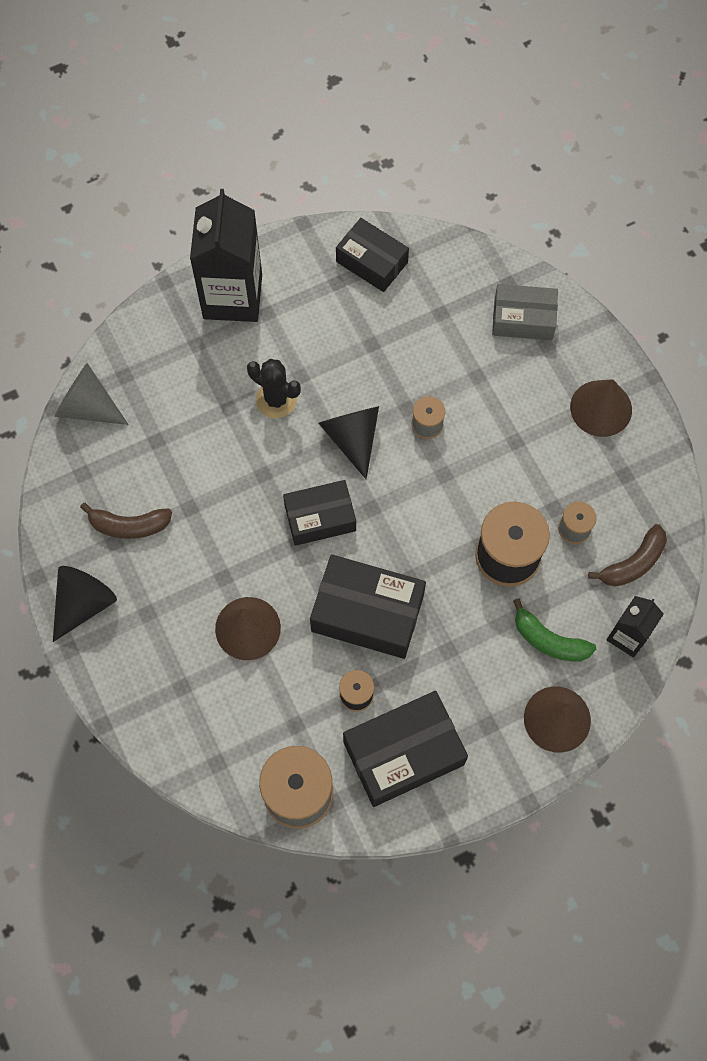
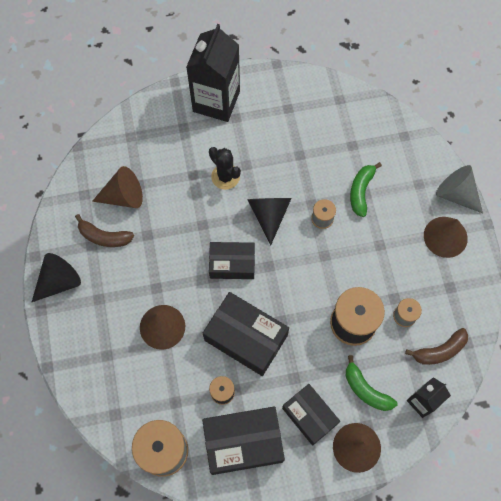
camera: 15 degrees right, 0 degrees up
(88, 407) = (101, 151): grey cone -> grey cone (456, 194)
(140, 462) = (123, 196): none -> brown cone
(372, 262) = (315, 100): black box -> black box (309, 416)
(470, 374) = (361, 191): none -> green banana
(523, 319) = (407, 162): grey box -> none

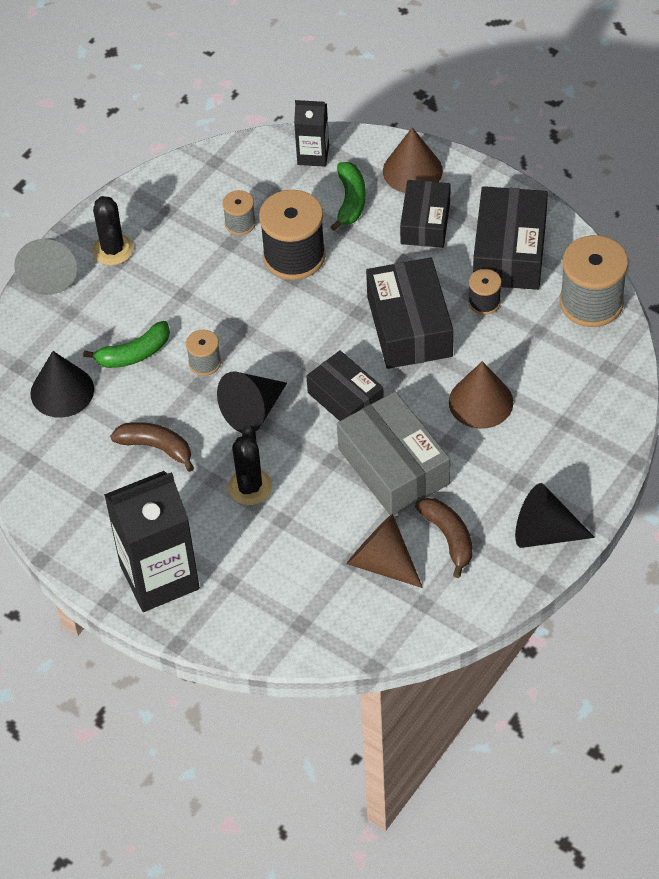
camera: 130 degrees left, 15 degrees down
(169, 249) = (393, 466): none -> grey box
(243, 442) = (509, 251): black box -> black box turned 60 degrees clockwise
(368, 142) = (62, 391): none -> black cone
(439, 351) = (247, 175): brown banana -> brown banana (156, 447)
(445, 237) = (113, 249): brown cone -> black cactus

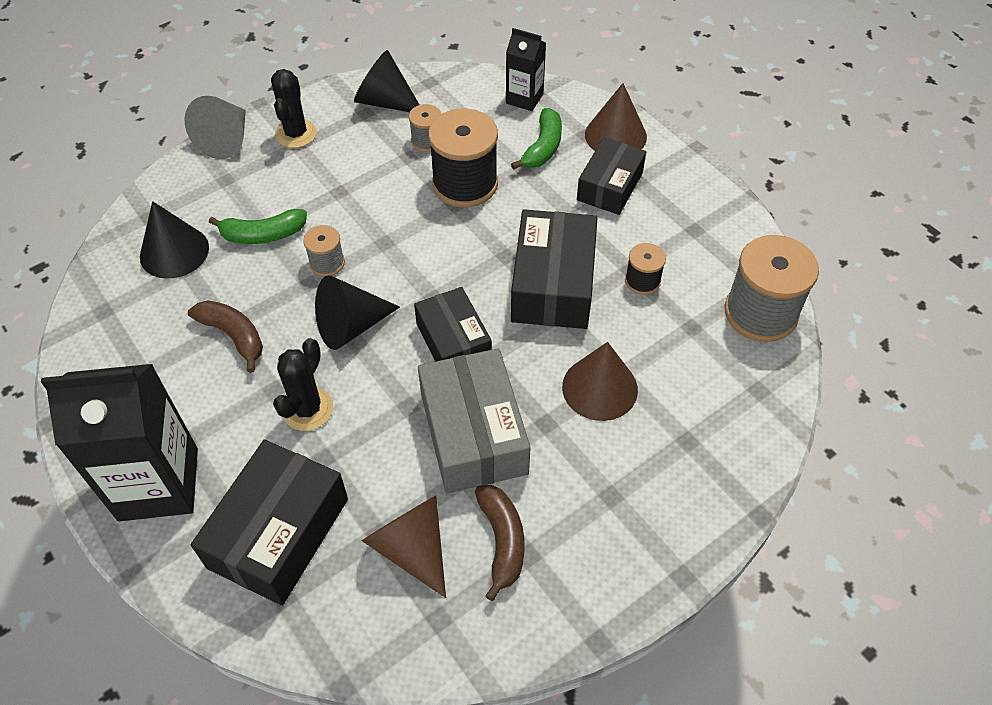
camera: 15 degrees right, 0 degrees up
(509, 251) = (687, 237): black box -> black box (278, 533)
(544, 533) = (619, 573): black cone -> black cone (385, 102)

